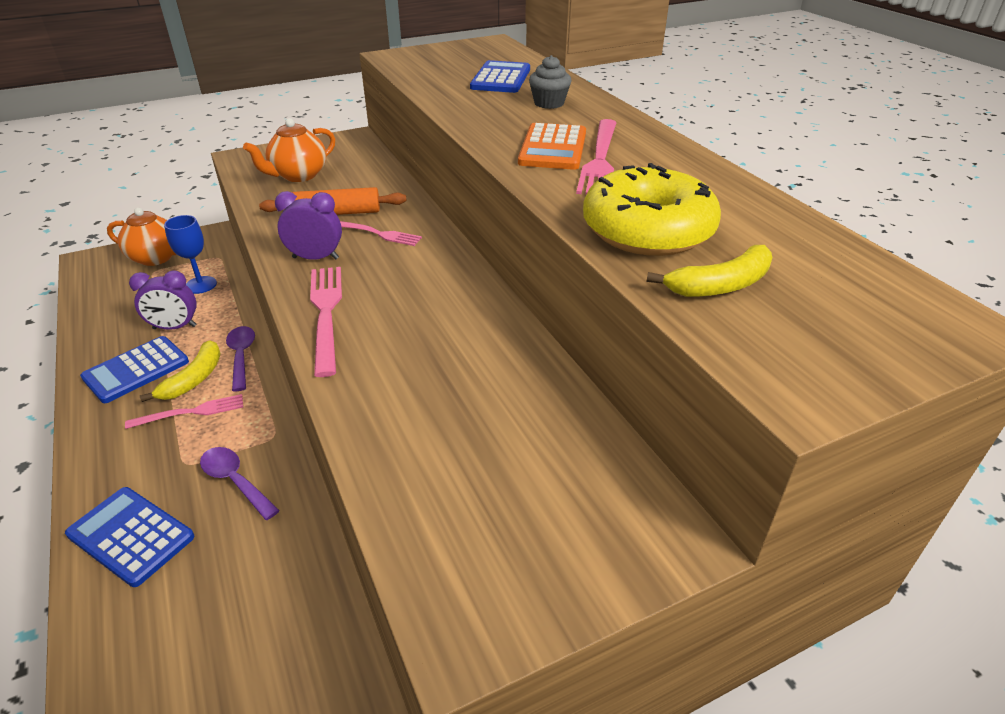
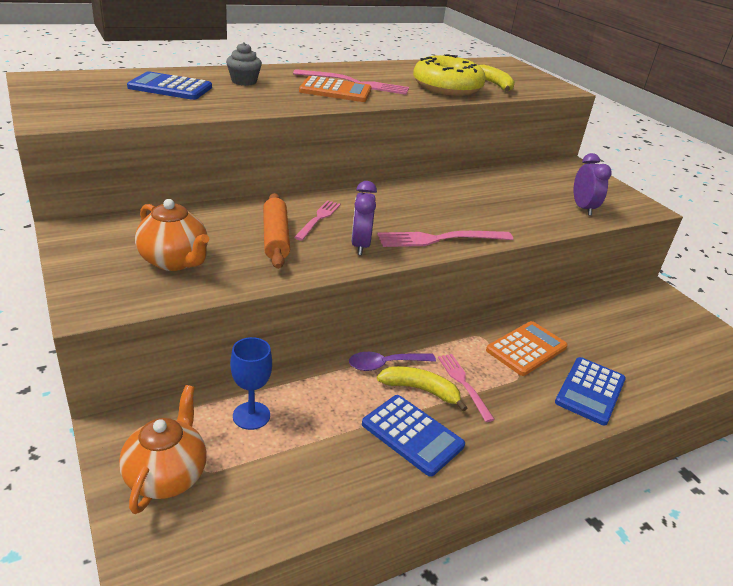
camera: 95 degrees left, 5 degrees down
(175, 327) = (338, 421): purple clock -> purple clock (583, 208)
(235, 481) = (526, 349): purple spoon -> orange calculator

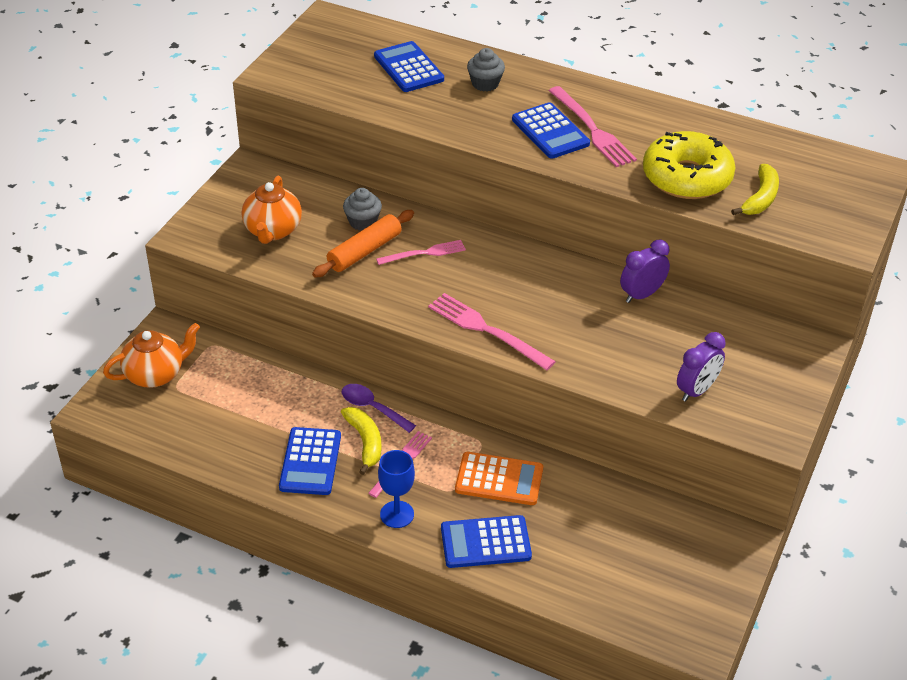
camera: 55 degrees right, 10 degrees up
(240, 222) = (362, 222): none -> grey cupcake
(251, 415) = (241, 375): blue goblet -> blue goblet (397, 514)
(335, 91) = (550, 132): orange calculator -> blue calculator
(360, 245) = (413, 295): purple clock -> purple clock (641, 295)

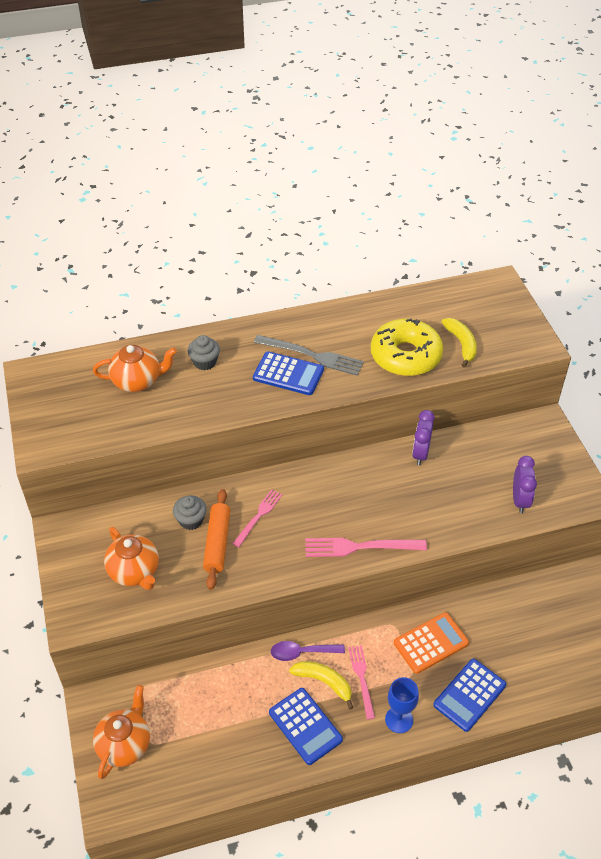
camera: 40 degrees left, 5 degrees up
(408, 68) = (137, 381): blue calculator -> orange teapot
(592, 130) = (312, 356): pink fork -> grey fork

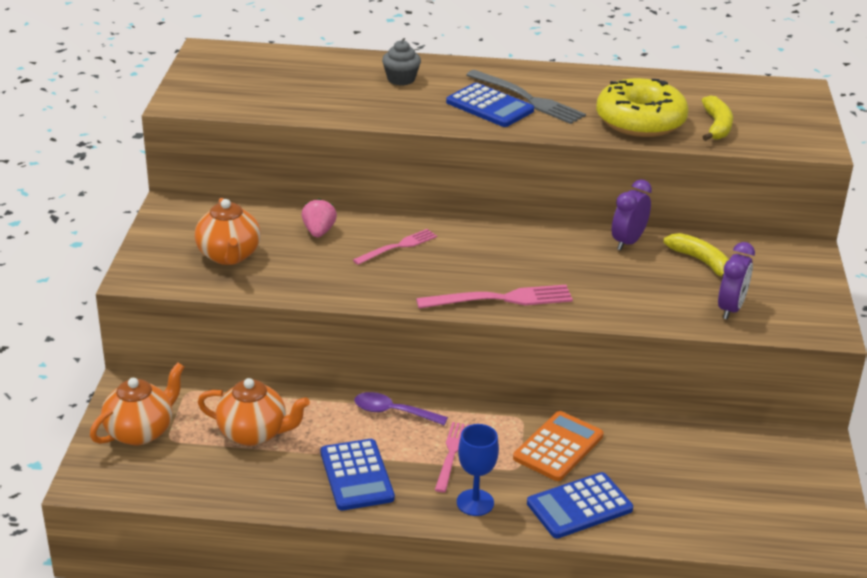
camera: 20 degrees right, 15 degrees down
(137, 381) = (317, 78): orange teapot -> orange teapot (254, 433)
(191, 520) = (319, 232): grey cupcake -> pink strawberry
(217, 543) = (336, 256): orange rolling pin -> none
(324, 682) = (403, 444): yellow banana -> yellow banana (701, 262)
(359, 547) = (501, 299): pink fork -> pink fork turned 150 degrees clockwise
(431, 643) = (558, 447): orange calculator -> orange calculator turned 45 degrees counterclockwise

